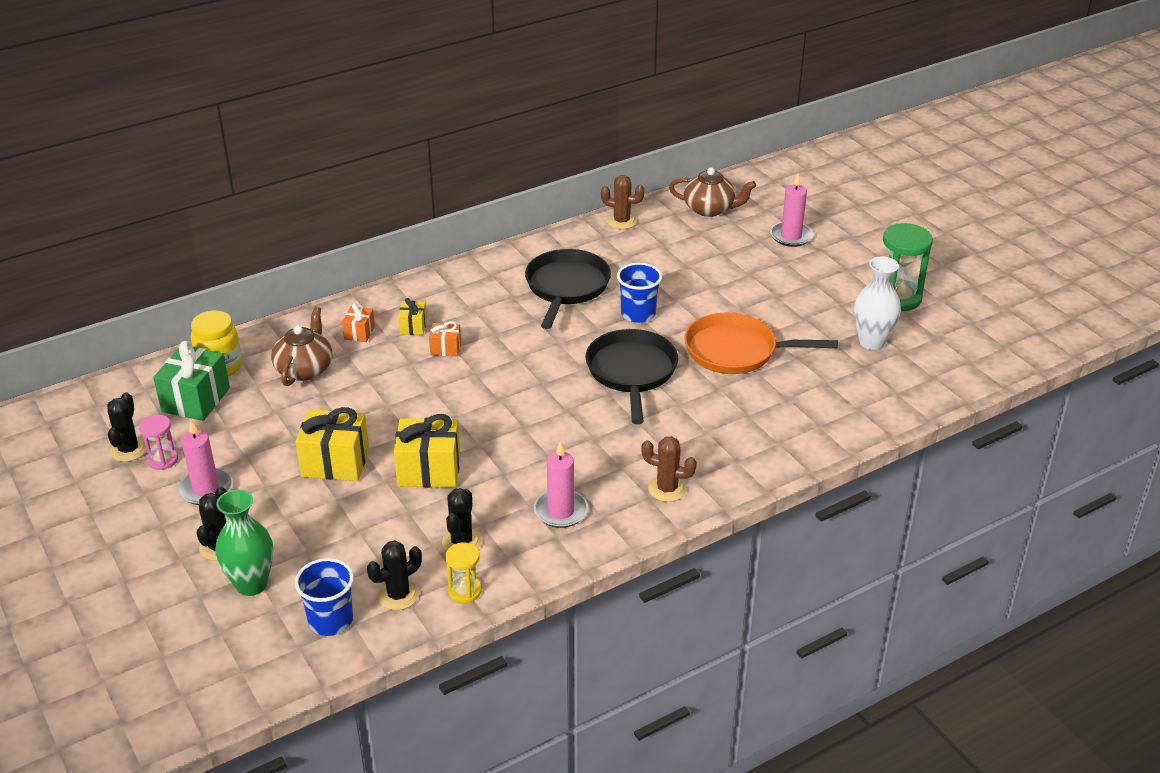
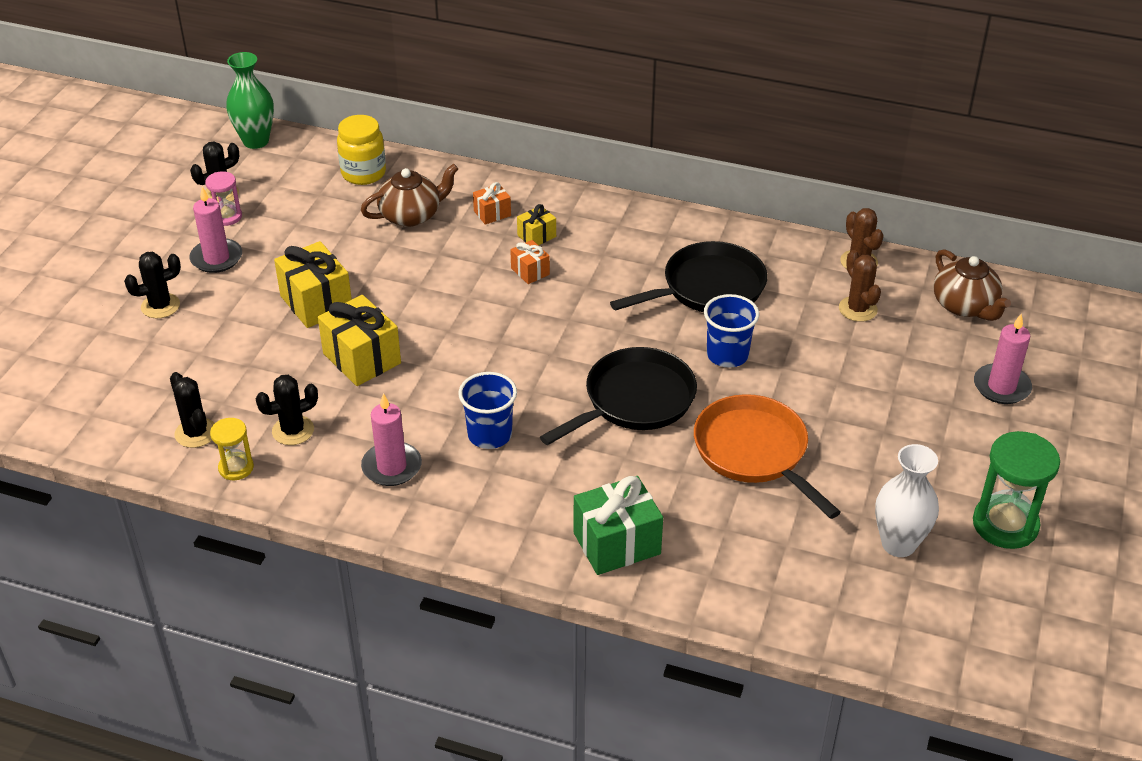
camera: 50 degrees right, 5 degrees up
(196, 400) = (312, 187): green gift -> green gift (617, 543)
(251, 584) = (135, 348): green vase -> green vase (256, 141)
(330, 621) = (133, 414): blue cup -> blue cup (490, 435)
(398, 595) = (196, 433): black cactus -> black cactus turned 45 degrees clockwise
(667, 489) = (493, 518): brown cactus -> brown cactus (857, 309)

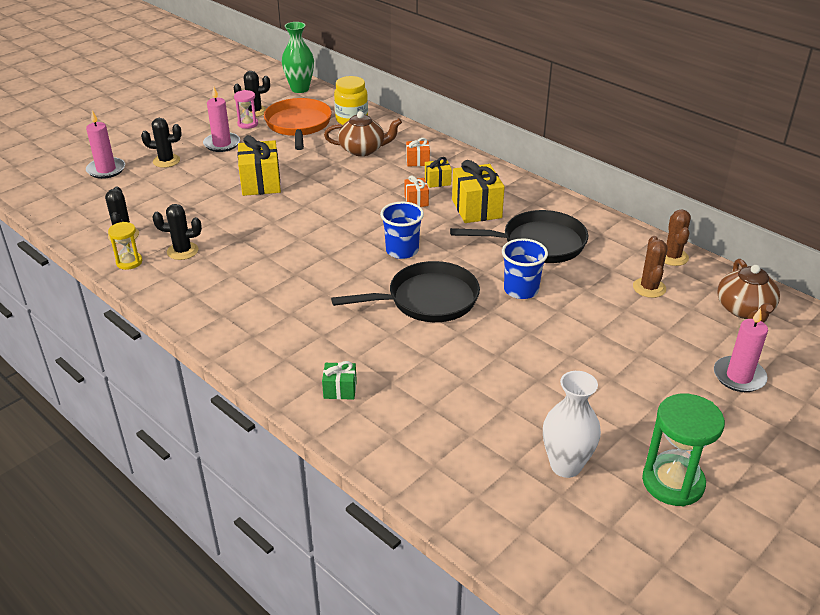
camera: 25 degrees right, 5 degrees down
(362, 358) = (262, 222): yellow gift -> yellow gift (476, 209)
(391, 467) = (226, 291): pink candle -> pink candle (106, 170)
(490, 435) = (307, 291): blue cup -> blue cup (402, 250)
(617, 543) = (340, 390): green gift -> green gift, size x0.53
(754, 452) = (493, 361): orange pan -> orange pan (298, 125)

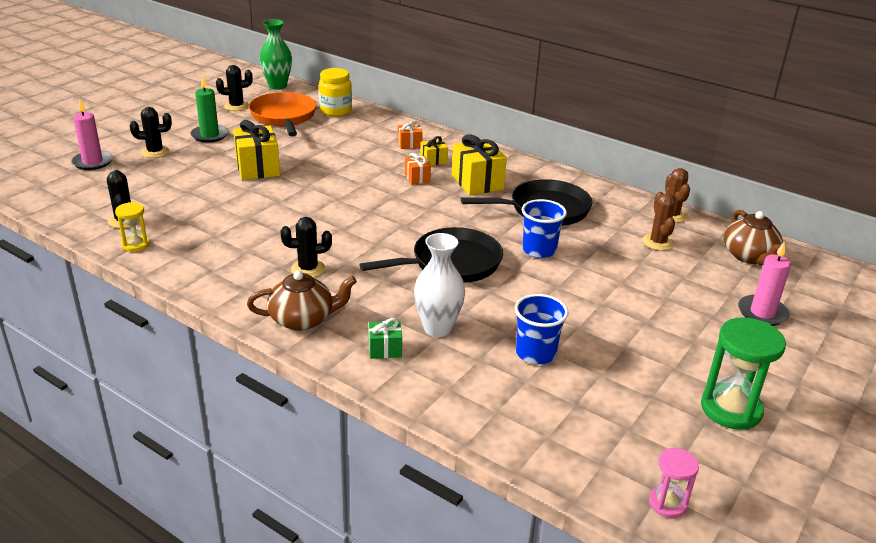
camera: 10 degrees left, 5 degrees down
(182, 251) = (190, 232): black cactus -> black cactus (308, 269)
(222, 144) = (209, 135): pink candle -> green candle
(248, 124) = (232, 117): pink hourglass -> pink hourglass (667, 503)
(363, 150) = (353, 136): brown teapot -> brown teapot (303, 319)
(402, 250) = (415, 221): blue cup -> blue cup (535, 353)
(565, 465) = (626, 402): white vase -> white vase (437, 328)

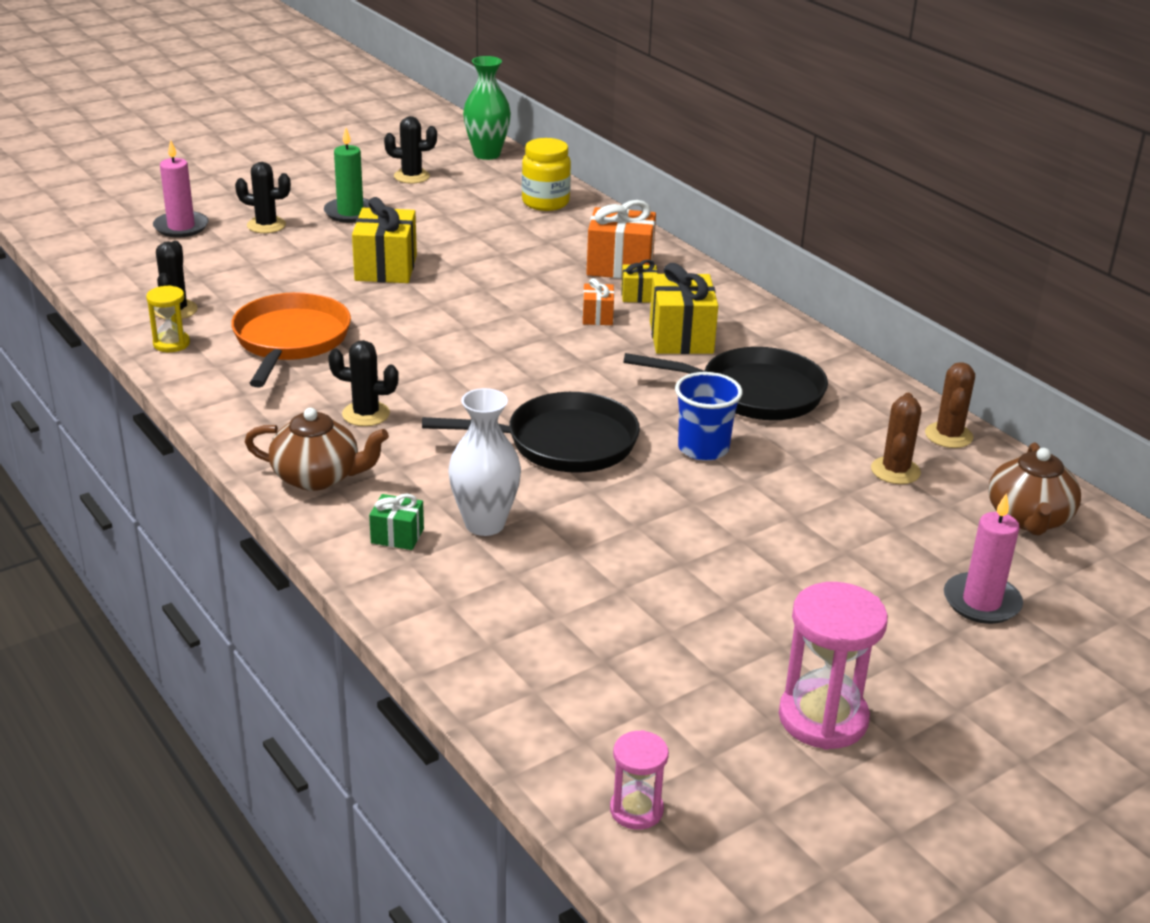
camera: 20 degrees right, 0 degrees up
(284, 117) = (467, 201): orange pan -> orange pan (290, 340)
(409, 144) = (620, 266): orange gift -> orange gift, size x1.90
(535, 353) = (596, 584): blue cup -> none
(731, 409) = (823, 718): green hourglass -> pink hourglass

